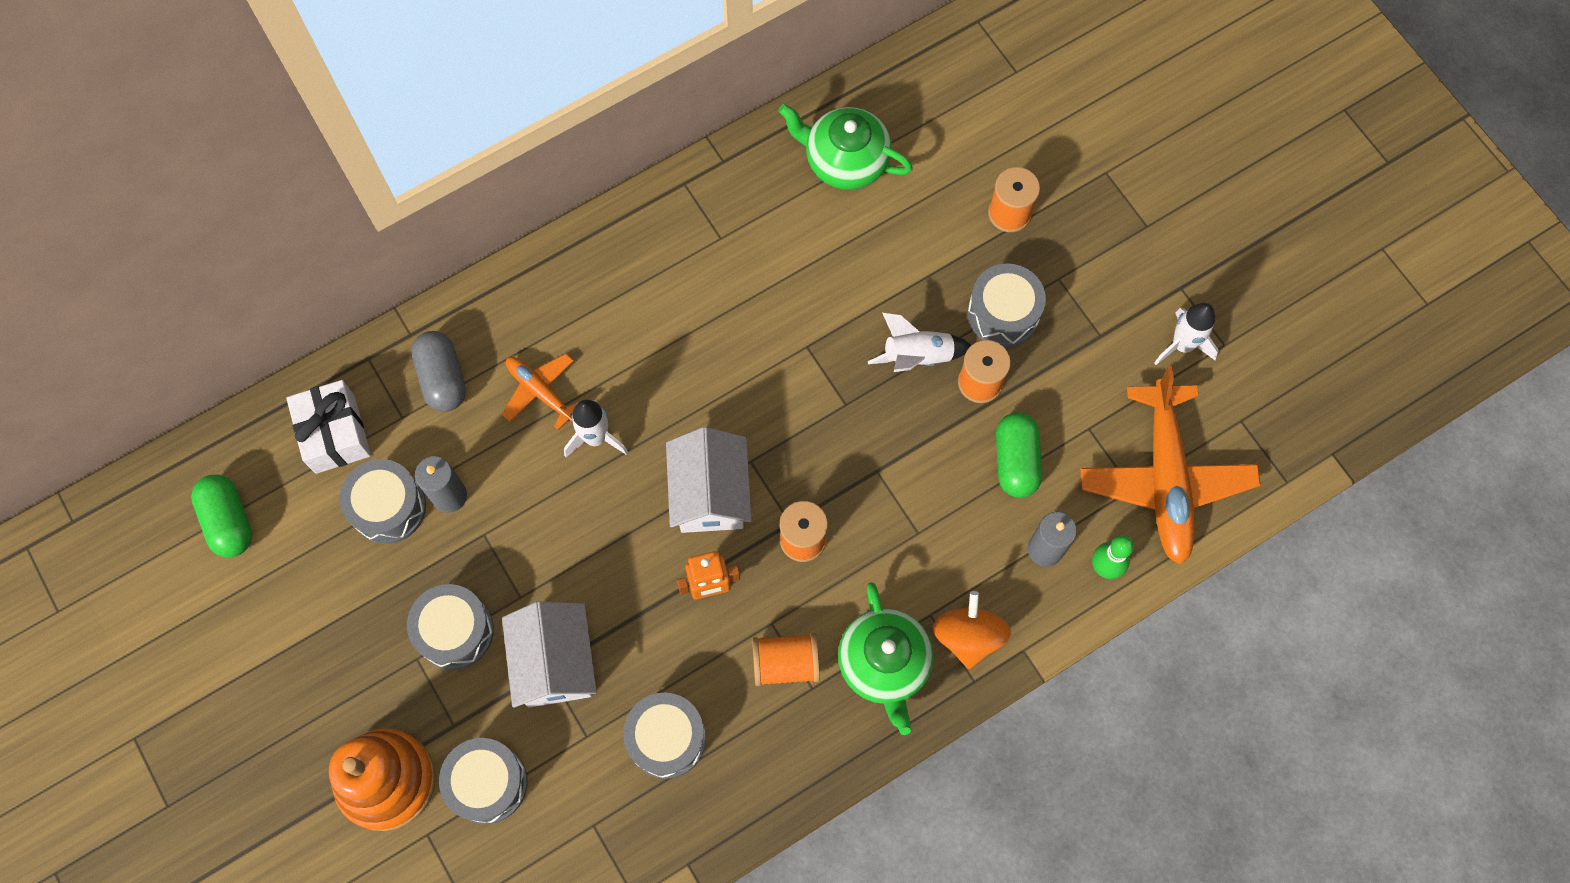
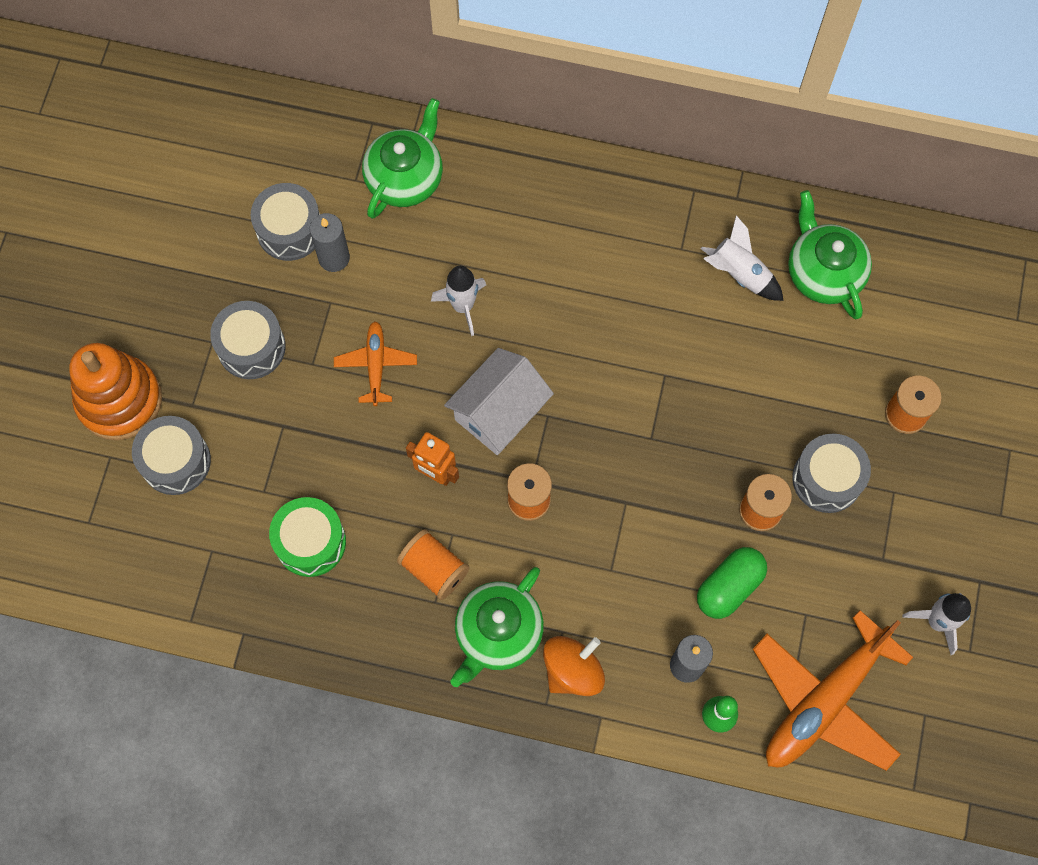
camera: 45 degrees right, 0 degrees up
(229, 521) = (188, 150): green capsule -> none
(334, 434) = (304, 153): white gift -> none
(443, 378) = (405, 178): grey capsule -> green teapot
(540, 391) = (458, 243): orange plane -> orange plane (376, 365)
(555, 662) = (291, 426): white house -> none
(666, 738) = (310, 542): grey drum -> green drum
(917, 356) = (735, 452): white rocket -> white rocket (739, 274)

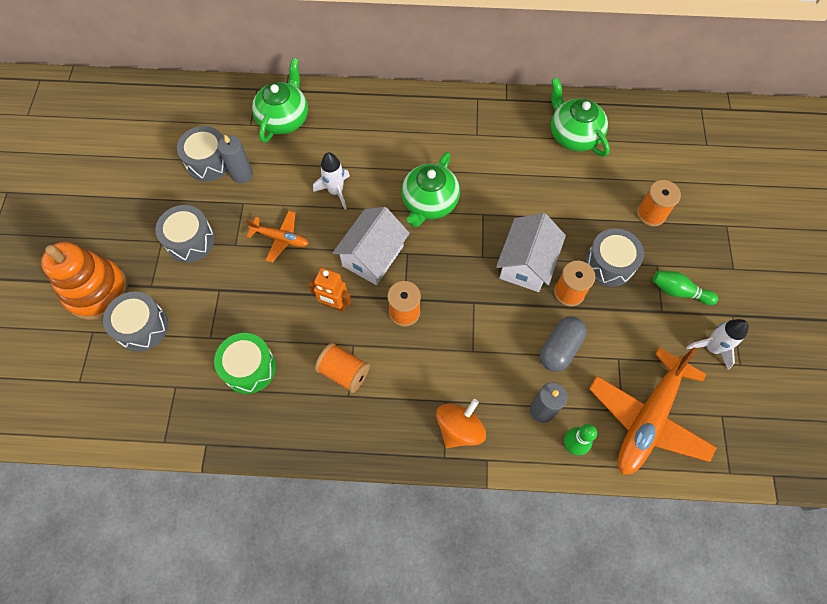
camera: 10 degrees left, 5 degrees down
(376, 365) = (281, 238): orange plane -> orange plane turned 120 degrees clockwise
(497, 633) = (398, 411): green teapot -> green teapot (429, 203)
(710, 459) = (526, 264): none -> white house
(729, 587) = (559, 348): green capsule -> grey capsule
(739, 274) = (519, 144): white rocket -> none
(914, 535) = (679, 291): none -> green bowling pin

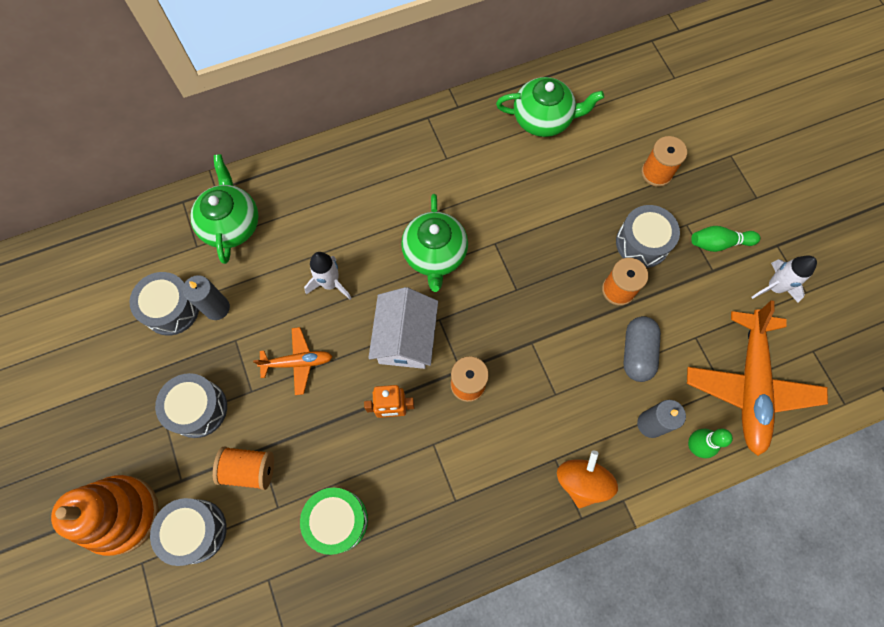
camera: 25 degrees left, 5 degrees up
(344, 372) = (438, 478): orange spool -> orange spool (249, 469)
(526, 264) = (563, 278): white house -> none
(573, 135) = (543, 119): green teapot -> green teapot turned 150 degrees clockwise

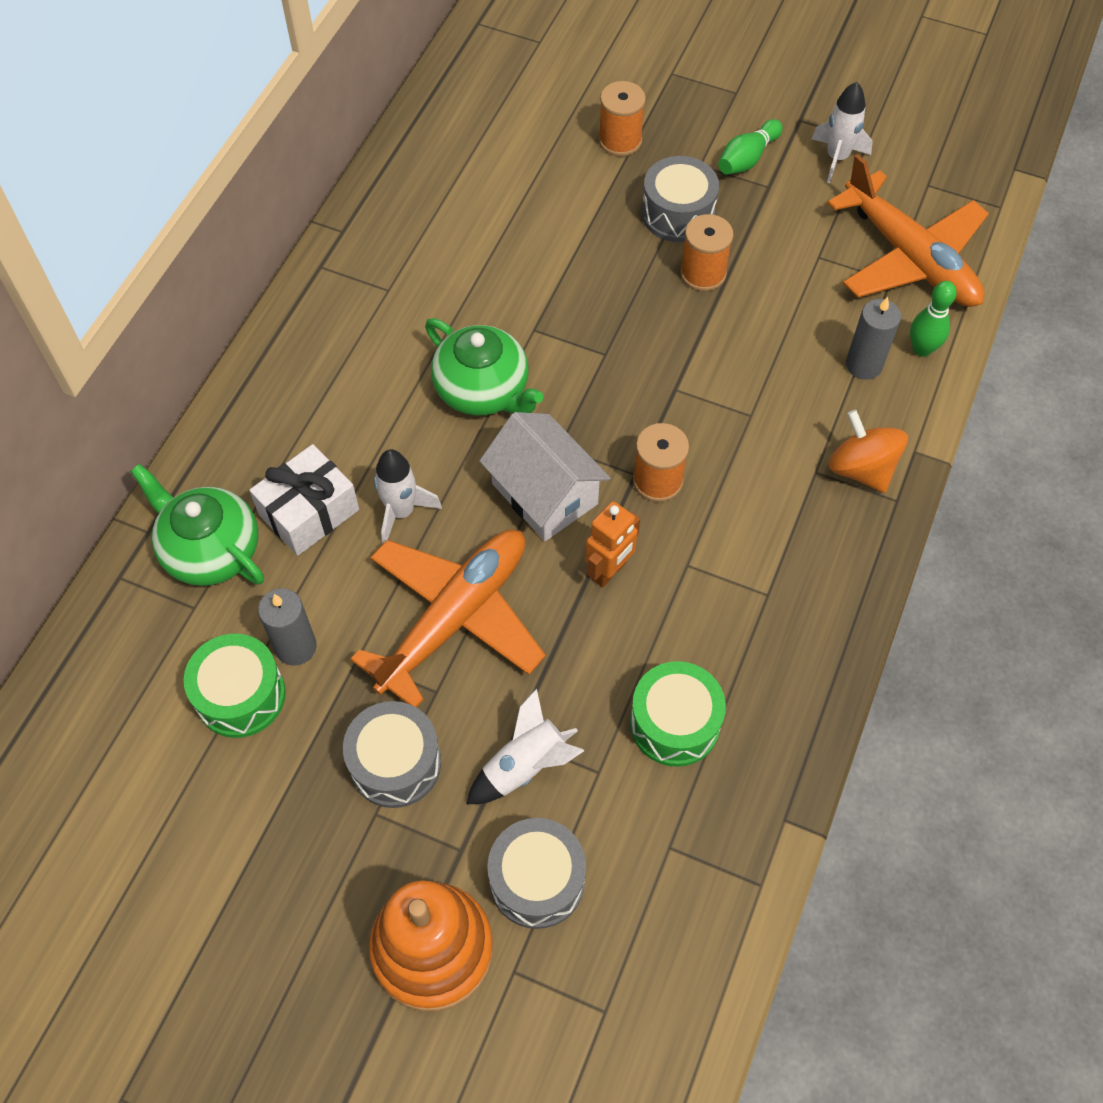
camera: 45 degrees left, 10 degrees down
(171, 309) = (240, 695): grey drum -> green drum
(249, 469) = (525, 766): orange spool -> white rocket
(290, 245) = (309, 512): none -> white gift
(298, 362) = (455, 617): orange plane -> orange plane, size x1.95
(543, 119) = (450, 175): green teapot -> none
(637, 353) = (782, 314): grey capsule -> none

